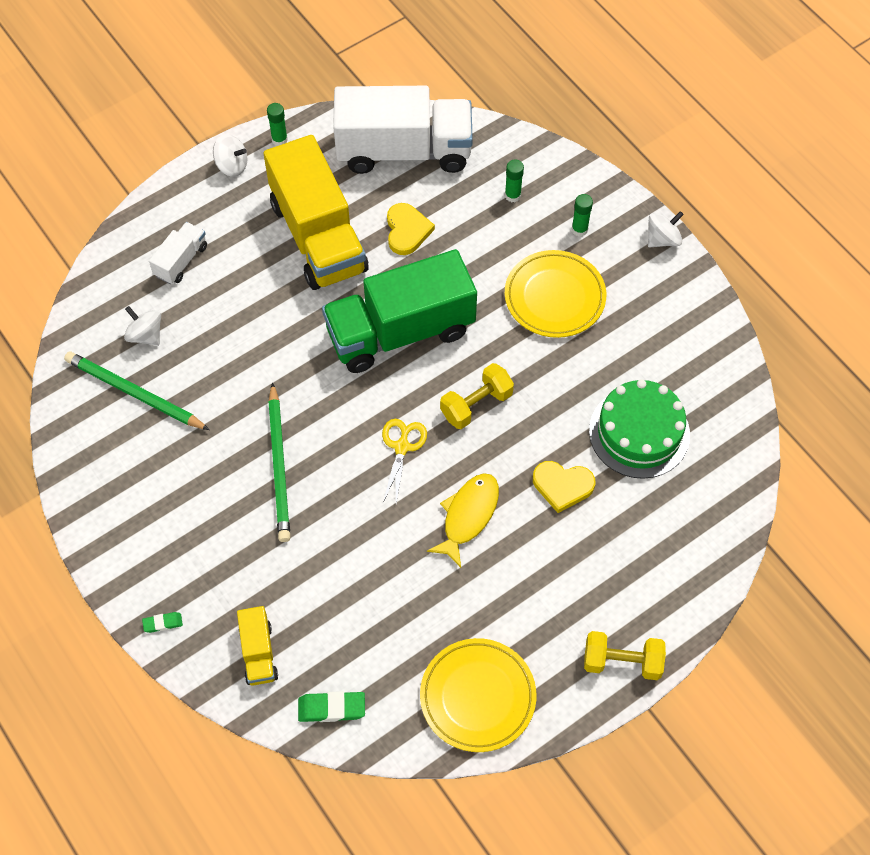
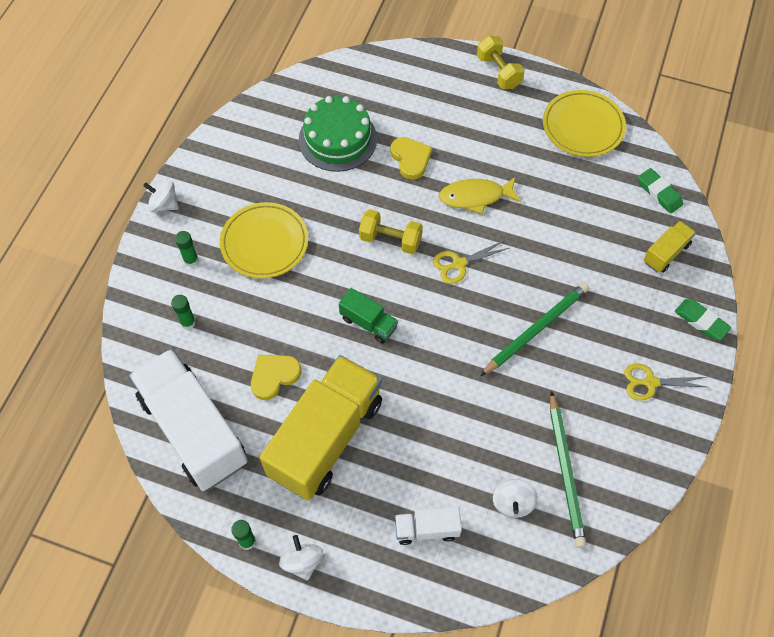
camera: 125 degrees left, 0 degrees up
(146, 525) = (650, 382): none -> yellow scissors
(163, 623) = (701, 321): green eraser -> green eraser, size x1.72
(400, 331) = (368, 323): green truck -> green truck, size x0.45

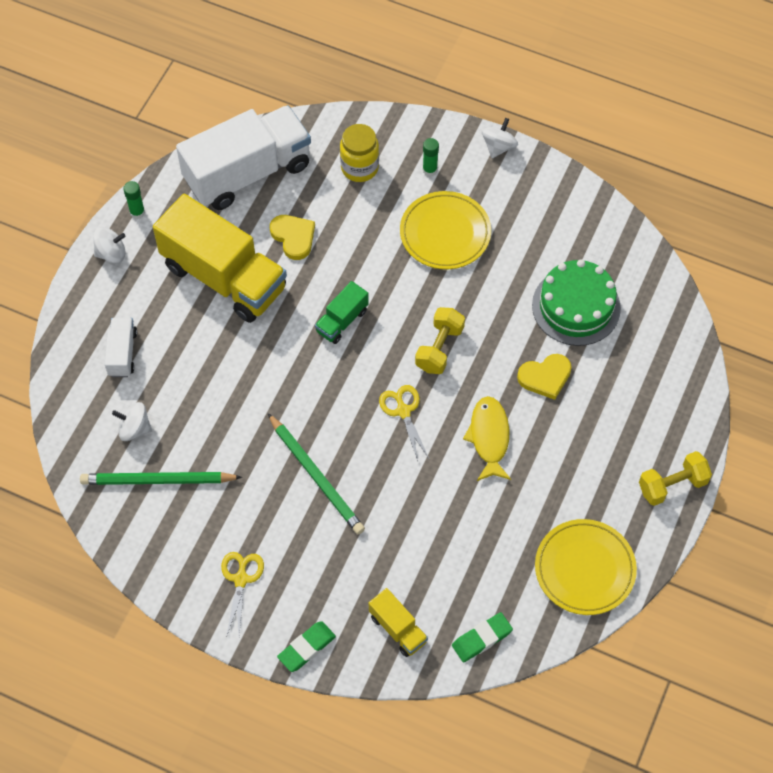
camera: 95 degrees right, 0 degrees up
(188, 322) = (359, 168): green glue stick -> yellow jar

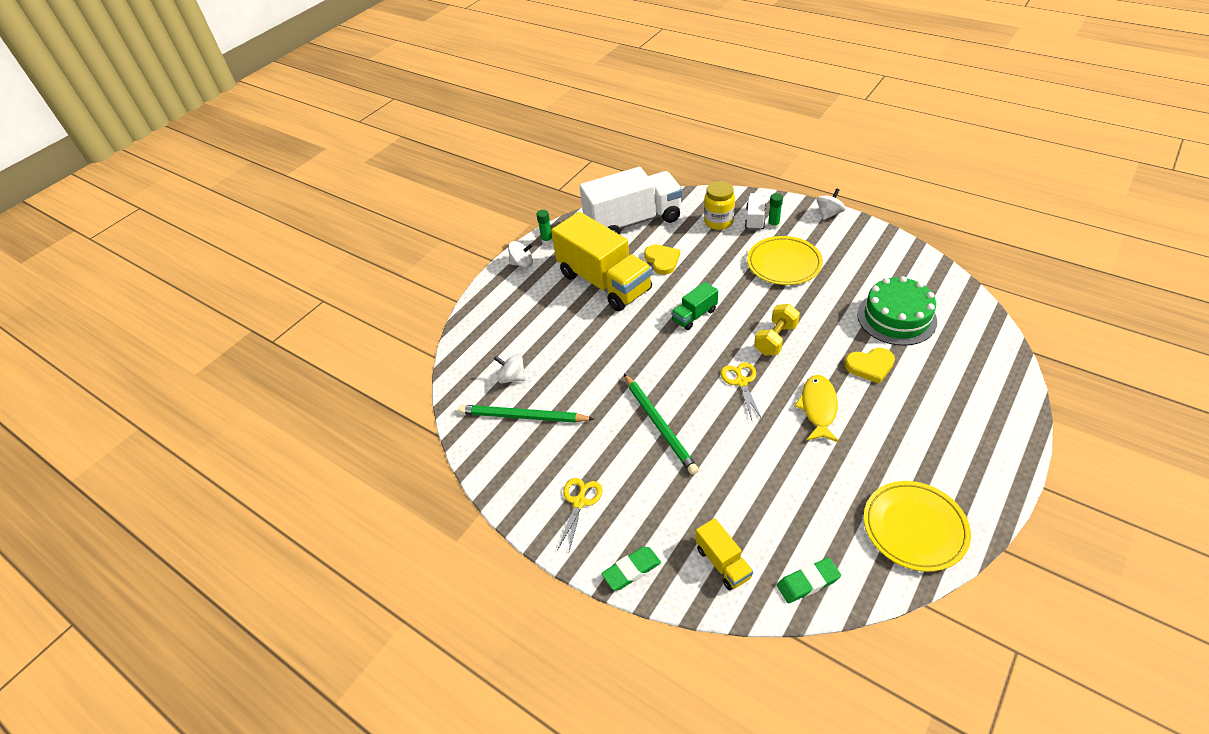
camera: 15 degrees right, 15 degrees down
(122, 353) = (515, 326): white truck -> white truck (755, 219)
(672, 485) = (999, 462): yellow dumbbell -> none

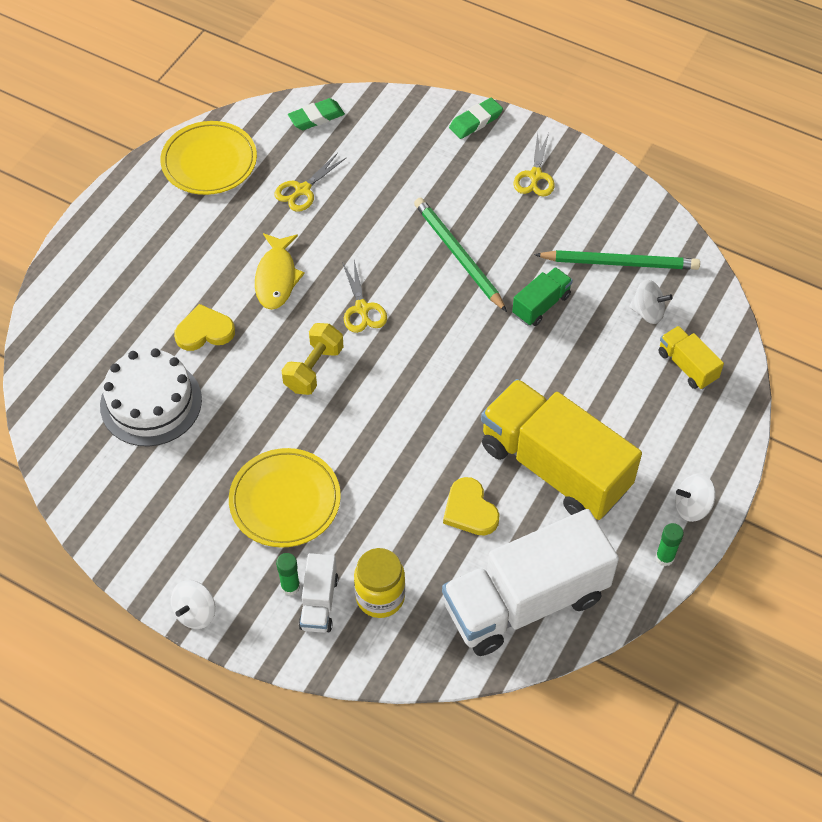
camera: 170 degrees right, 10 degrees up
(694, 315) = (419, 406): green truck -> green truck (541, 305)
(723, 563) = (391, 129): yellow truck -> yellow truck (687, 366)
(809, 492) = (302, 190): none -> yellow scissors
(896, 317) = (151, 402): green cake -> white cake

